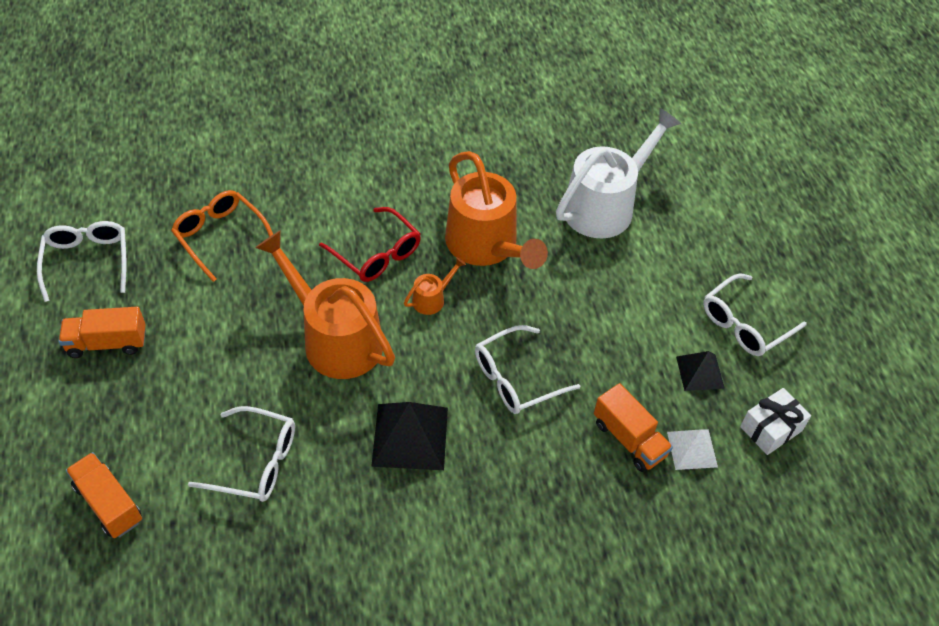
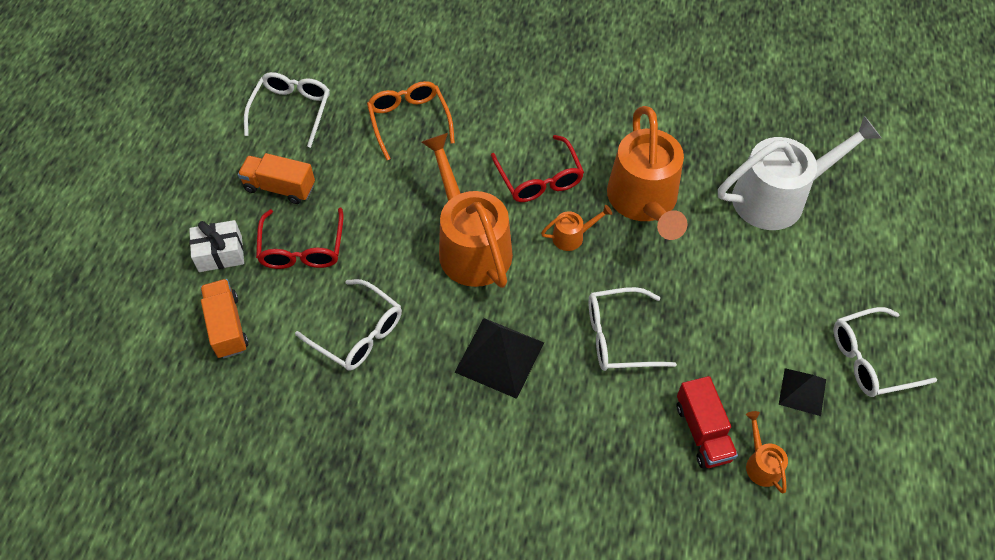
camera: 25 degrees right, 5 degrees up
(159, 397) = (302, 249): none -> red glasses
(629, 439) = (702, 432): orange truck -> red truck
(692, 449) = (761, 464): white pyramid -> orange watering can
(771, 429) = (851, 472): white gift -> white gift (220, 253)

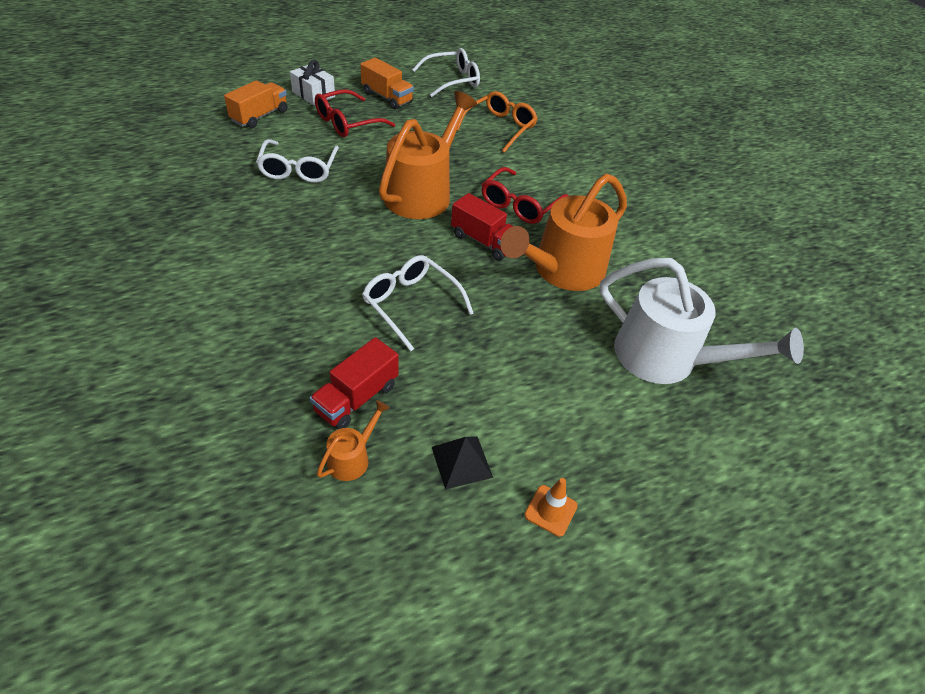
camera: 50 degrees right, 10 degrees down
(280, 187) = (387, 97): orange truck -> orange truck turned 150 degrees clockwise
(499, 357) = (334, 243): black pyramid -> none
(572, 236) = (484, 241): orange watering can -> red truck
(870, 359) = (550, 510): white glasses -> orange traffic cone

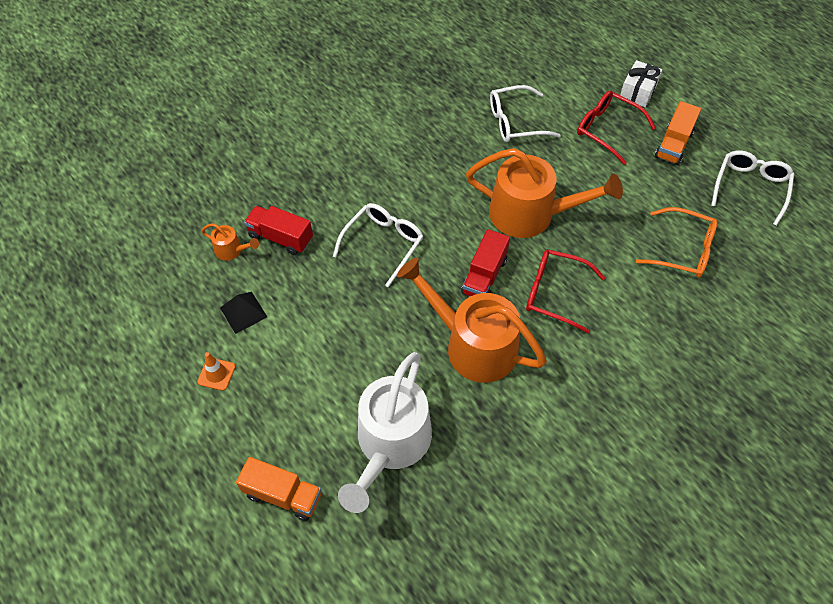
camera: 80 degrees right, 10 degrees up
(260, 116) = (576, 70): orange truck -> orange truck (283, 495)
(452, 80) = (750, 188): white glasses -> white glasses turned 120 degrees counterclockwise

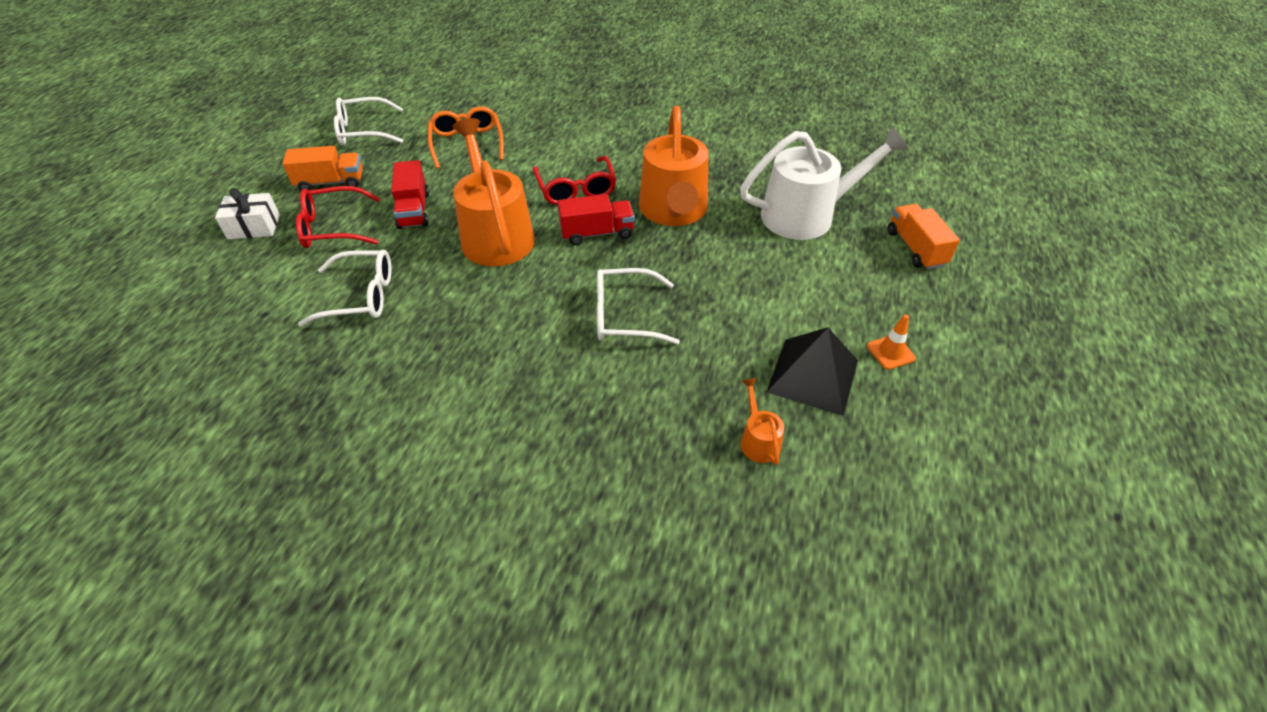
camera: 125 degrees left, 10 degrees down
(243, 312) = (813, 376): black pyramid -> black pyramid, size x1.66
(281, 238) = (697, 405): red truck -> red truck (414, 210)
(515, 122) = (361, 296): white glasses -> white glasses turned 45 degrees counterclockwise
(607, 130) = (333, 228): red glasses -> red glasses turned 75 degrees clockwise

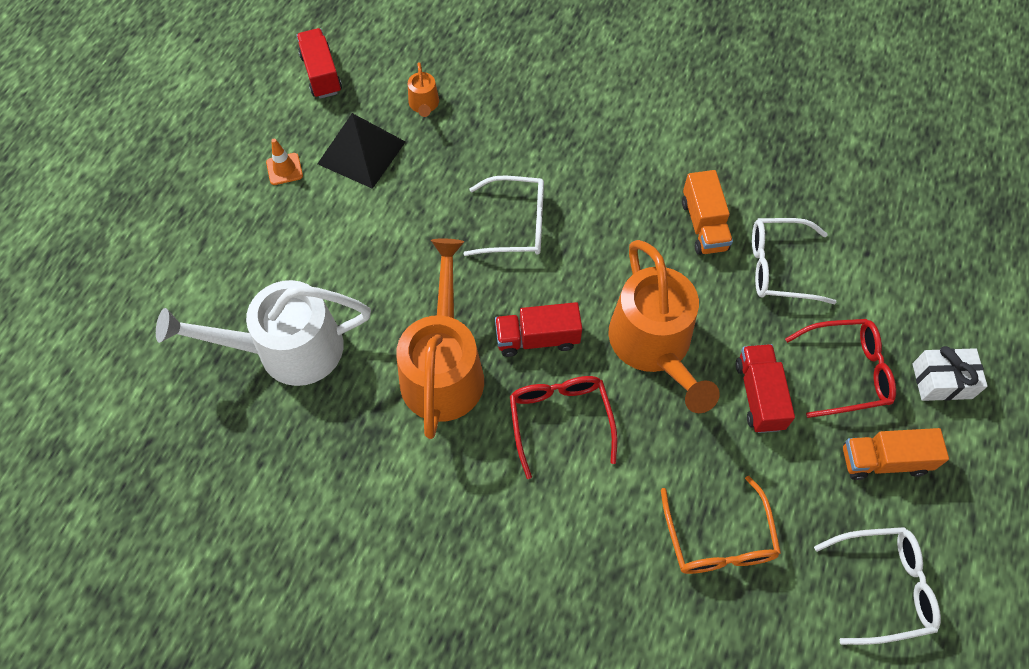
camera: 175 degrees left, 15 degrees up
(911, 474) = (321, 74): none -> red truck
(915, 248) = (191, 288): orange truck -> orange truck (704, 225)

